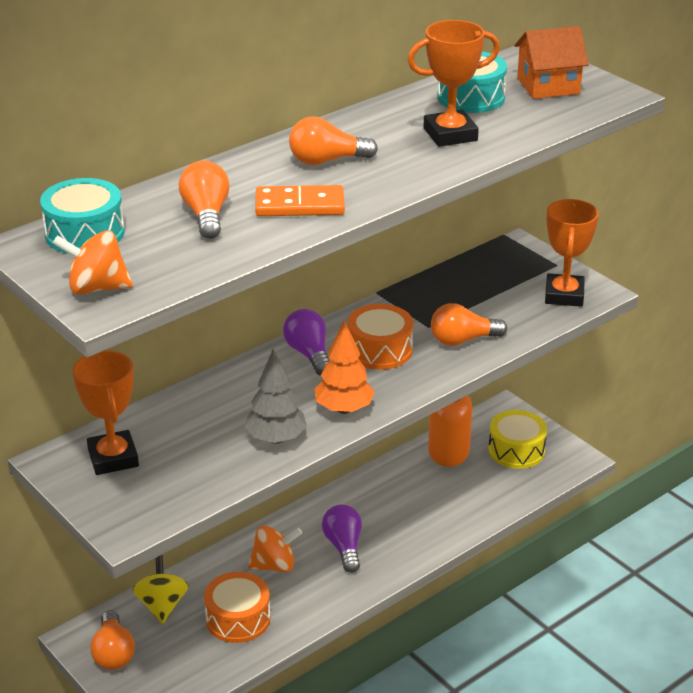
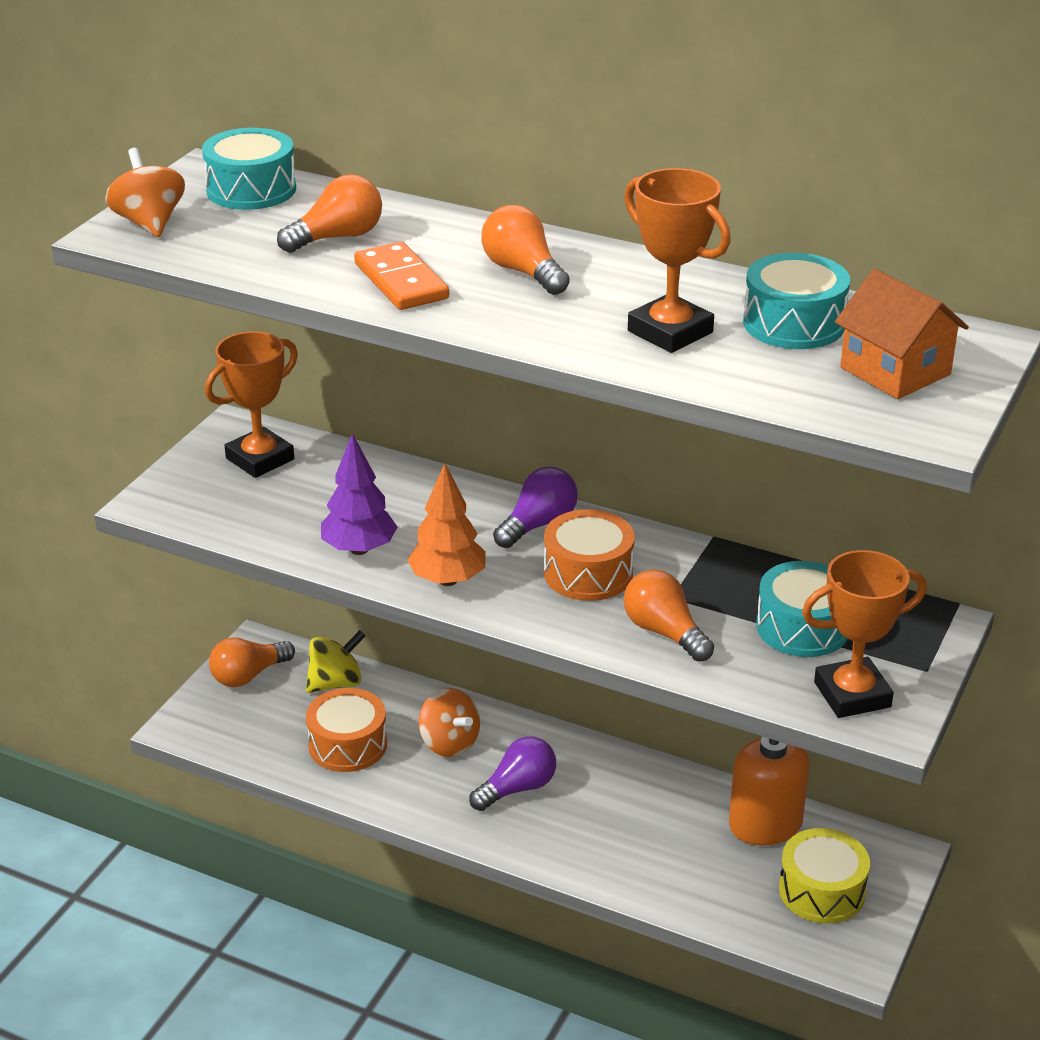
camera: 65 degrees right, 0 degrees up
(276, 439) = (359, 549): grey tree -> purple tree
(491, 291) = (802, 627): none -> turquoise drum

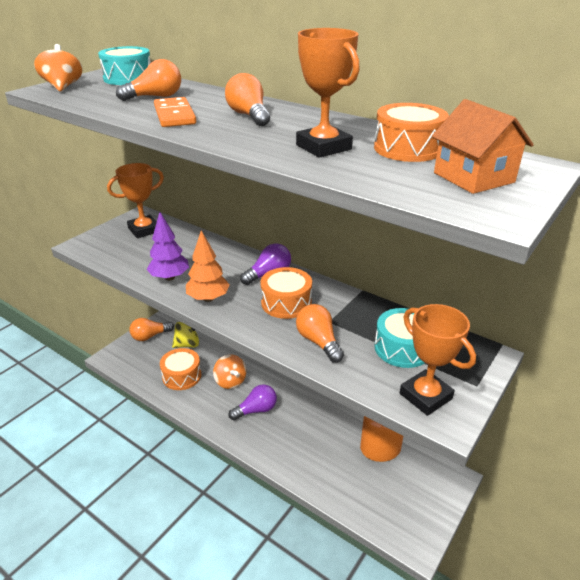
camera: 10 degrees right, 0 degrees up
(793, 323) = (408, 148): turquoise drum -> orange drum
(822, 891) = (404, 494): yellow drum -> none
(852, 694) = (425, 396): orange trophy -> orange trophy turned 60 degrees clockwise

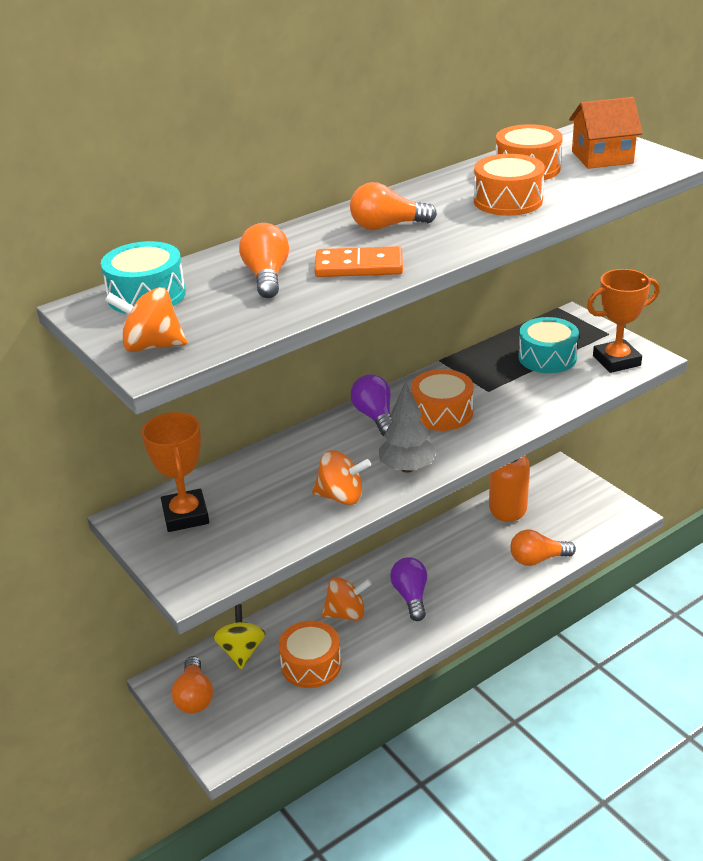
camera: 70 degrees left, 0 degrees up
(169, 277) = (341, 496): purple tree -> orange spinning top
(208, 298) = (407, 468): orange tree -> grey tree
(318, 341) = (520, 403): orange light bulb -> orange light bulb (537, 559)
(323, 147) = (508, 201): orange trophy -> orange drum

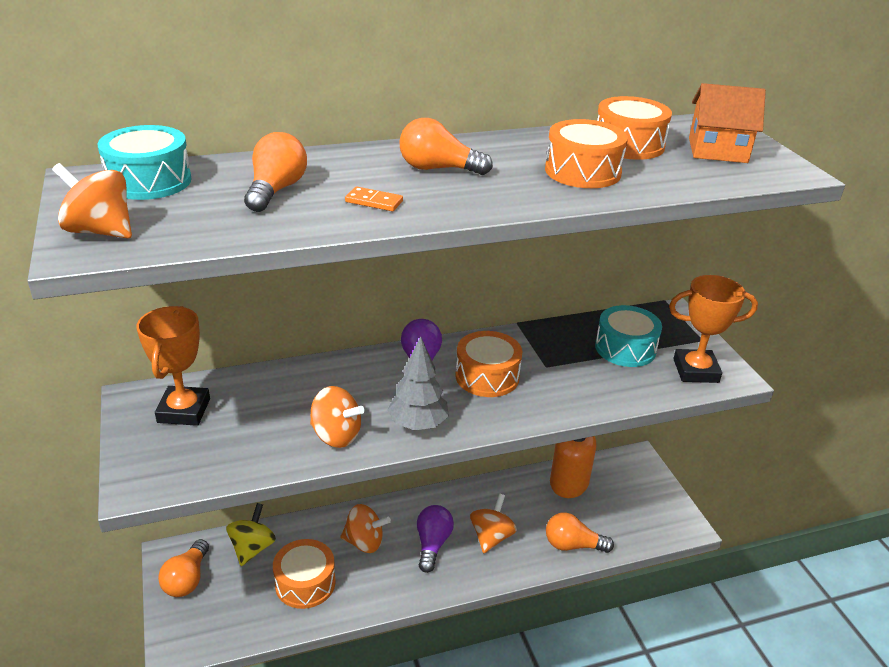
camera: 15 degrees right, 0 degrees up
(359, 266) = (374, 201): orange domino -> orange domino, size x0.55
(461, 574) = (491, 537): none -> orange spinning top

